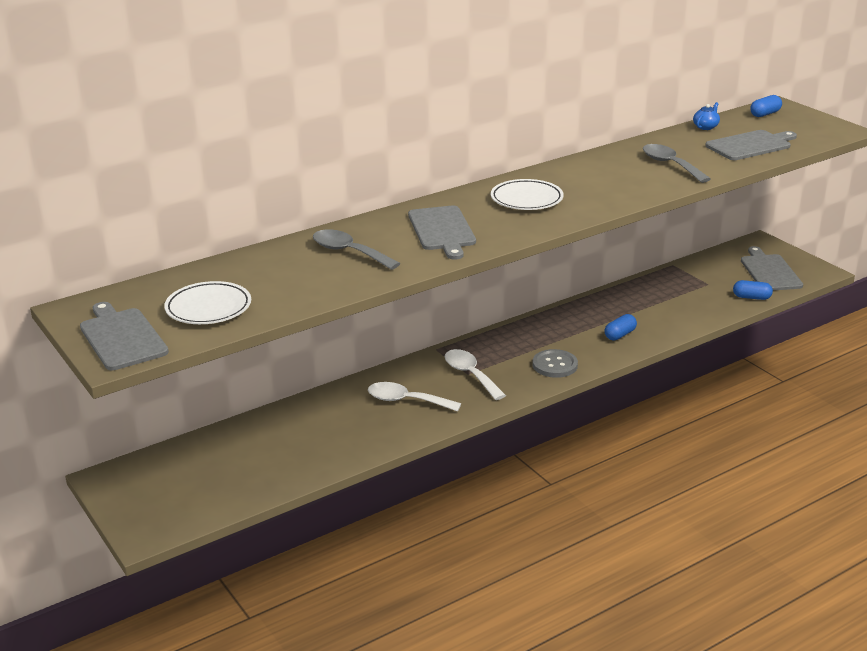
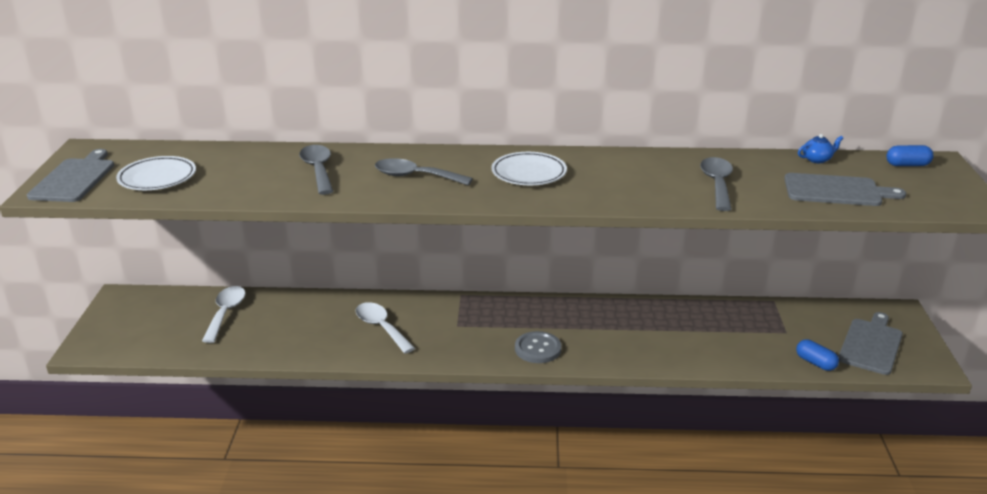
camera: 35 degrees right, 0 degrees up
(442, 230) = (415, 176): grey cutting board -> grey spoon
(470, 374) = (458, 327): white spoon -> white spoon (226, 313)
(620, 335) = (632, 346): blue capsule -> none

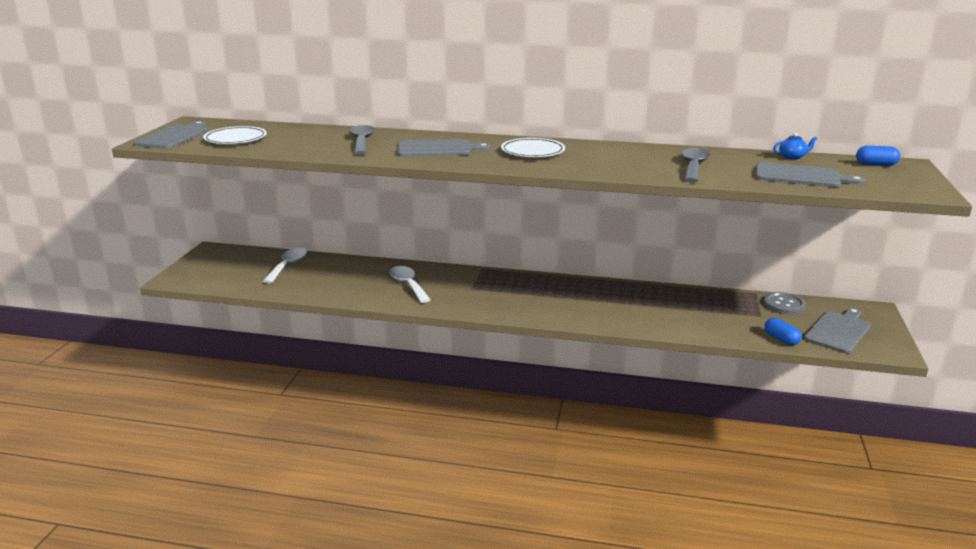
camera: 10 degrees right, 5 degrees down
(415, 176) = (437, 149): grey spoon -> grey cutting board
(538, 349) = (534, 309): grey button -> grey button (784, 305)

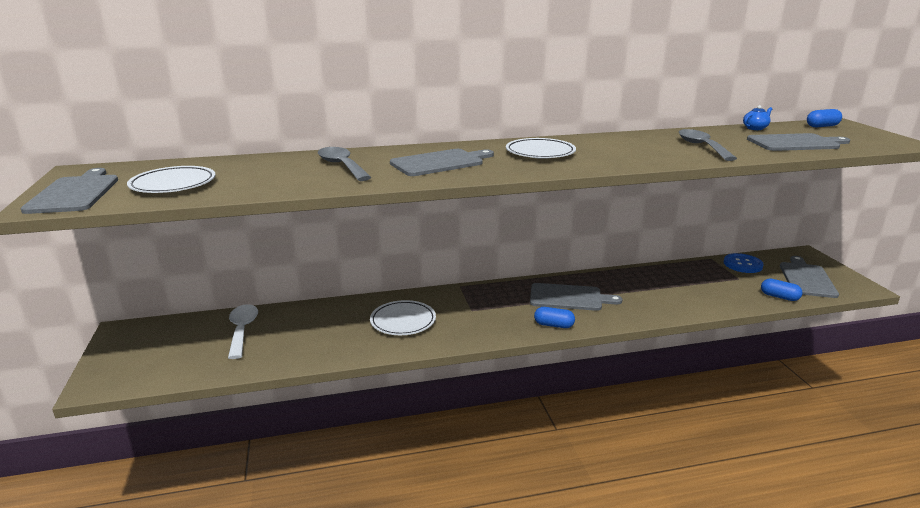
camera: 25 degrees left, 0 degrees up
(408, 285) = (403, 321): white spoon -> white plate
(528, 314) = (553, 325): none -> blue capsule
(567, 296) = (569, 297): none -> grey cutting board
(784, 305) = (742, 264): grey button -> blue button

